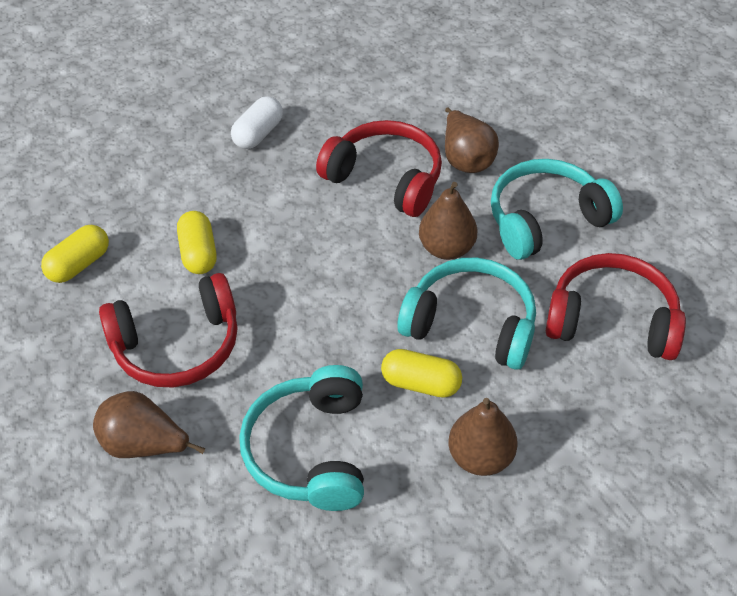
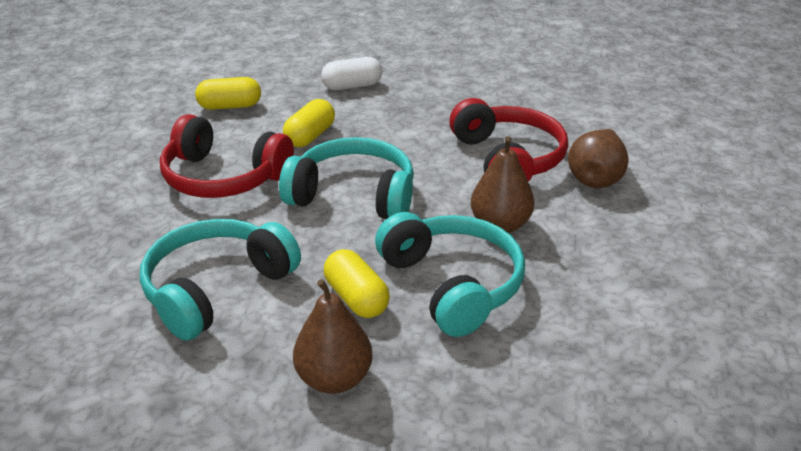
camera: 40 degrees right, 15 degrees down
(145, 445) = (123, 218): brown pear -> none
(258, 134) = (445, 93): white capsule -> white capsule (352, 86)
(545, 219) = (620, 251): turquoise headphones -> turquoise headphones (354, 195)
(612, 320) = (593, 357): red headphones -> none

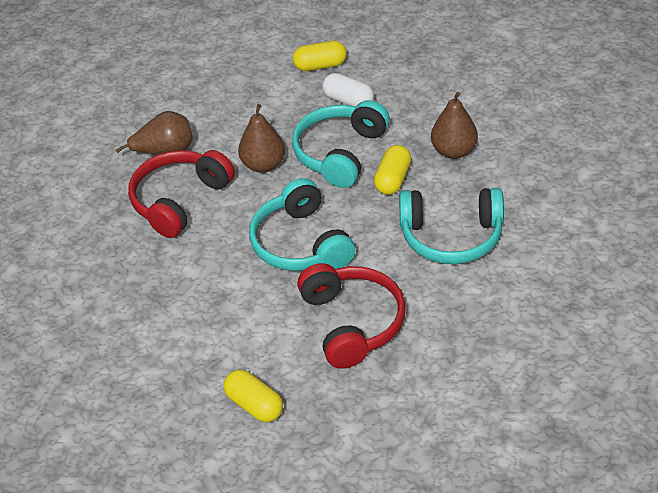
camera: 125 degrees left, 10 degrees up
(310, 136) = (250, 319): yellow capsule -> yellow capsule (320, 66)
(352, 86) = (143, 352): white capsule -> white capsule (348, 101)

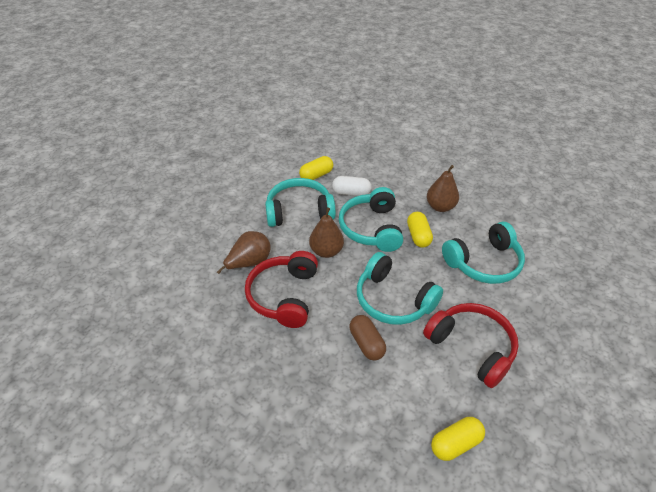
camera: 30 degrees left, 0 degrees up
(234, 279) = (366, 343): none -> brown capsule
(254, 405) = (455, 444): yellow capsule -> yellow capsule turned 45 degrees counterclockwise
(265, 107) = (299, 211): none -> turquoise headphones

